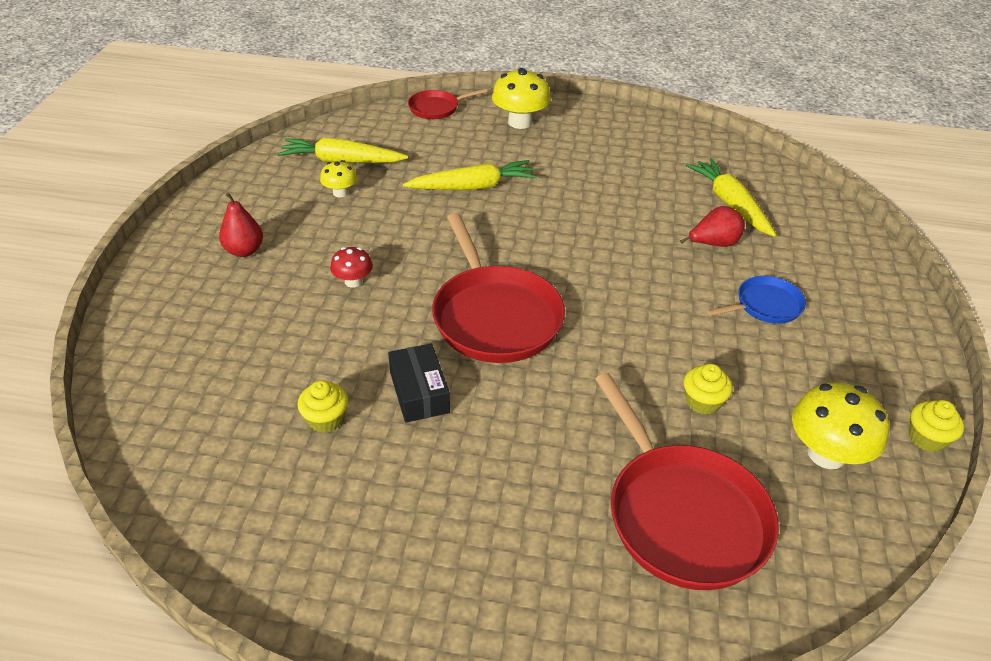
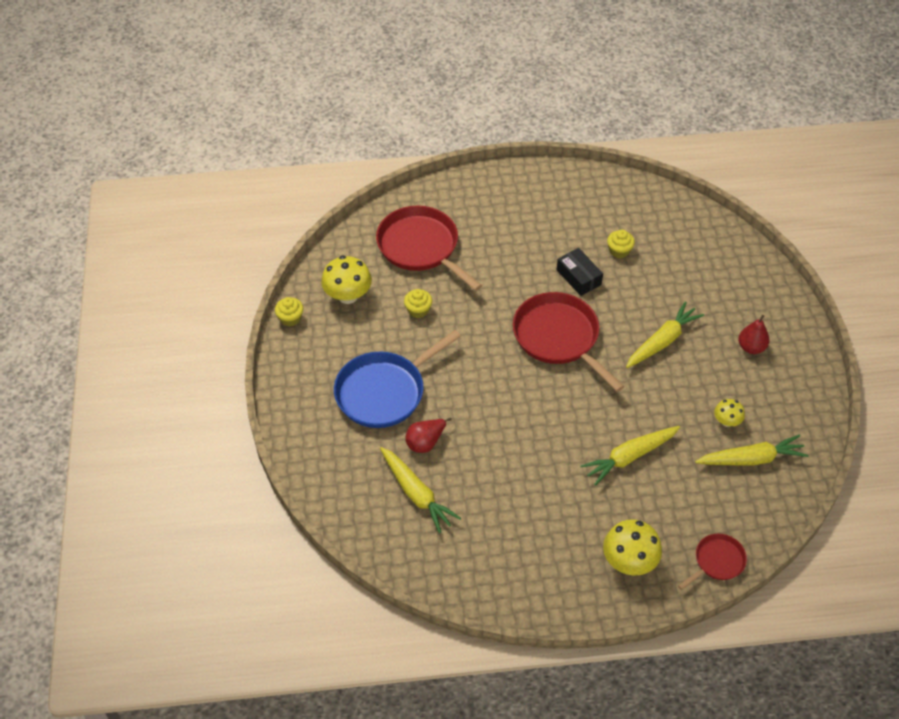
camera: 165 degrees right, 10 degrees up
(353, 281) = (662, 341): red mushroom -> yellow carrot
(765, 305) = (384, 392): blue pan -> blue pan, size x1.93

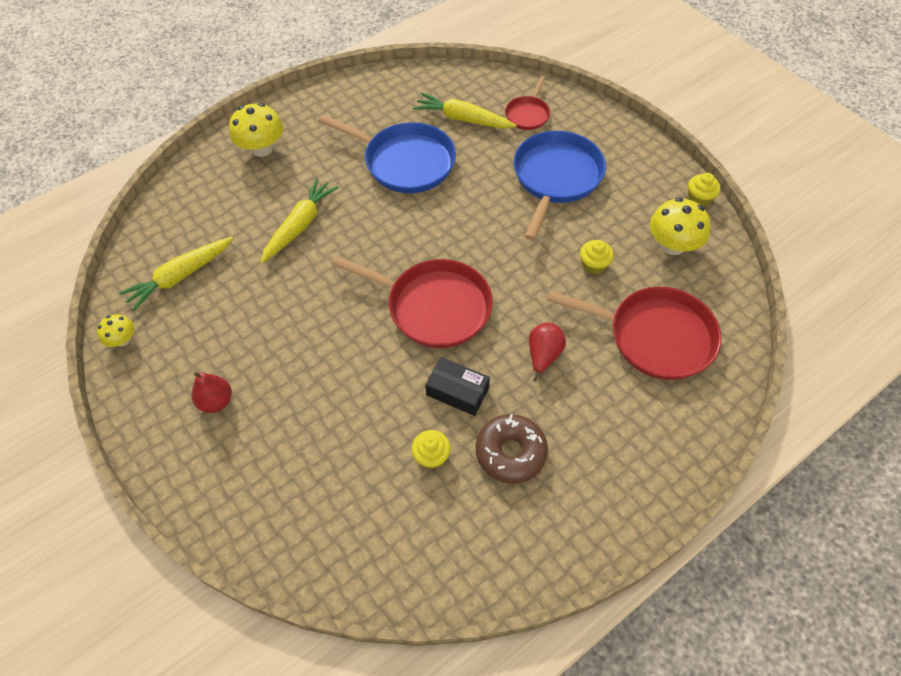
camera: 150 degrees right, 5 degrees up
(425, 442) = (486, 156): red pear -> red pear (543, 355)
(501, 474) = (405, 162): none -> blue pan
(568, 231) = (510, 452): none -> brown donut
(662, 341) = (321, 358): yellow carrot -> none
(717, 561) = (186, 179): red pan -> red pan (528, 114)
(727, 421) = (217, 302): yellow mushroom -> yellow mushroom (123, 340)

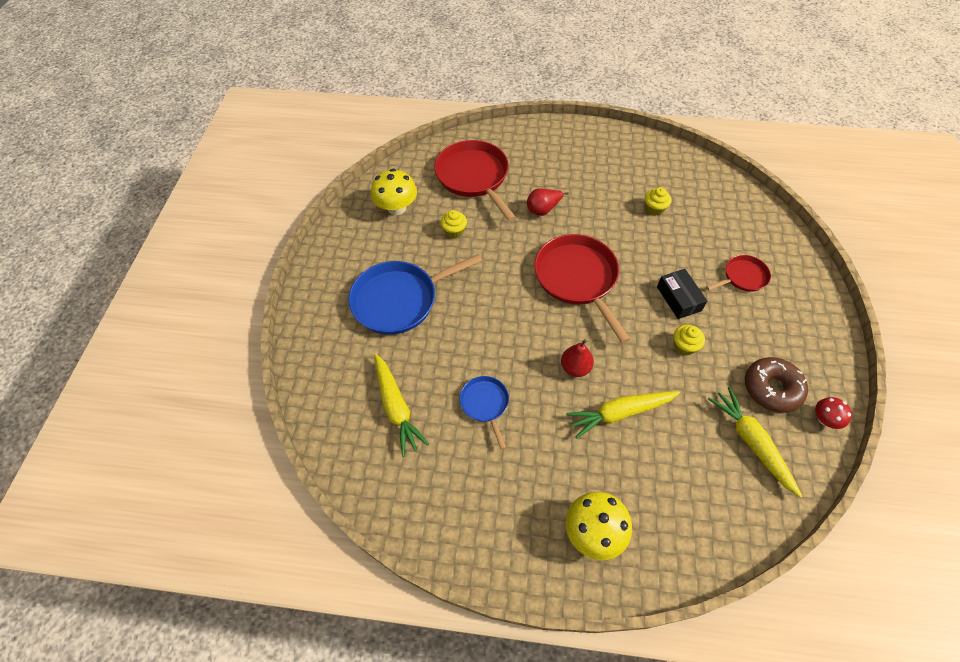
camera: 135 degrees left, 0 degrees up
(123, 340) = (824, 419): yellow mushroom -> red mushroom
(180, 277) = (751, 442): yellow carrot -> yellow carrot turned 120 degrees counterclockwise
(216, 401) = (769, 323): red pear -> red pear (575, 368)
(405, 162) = (485, 404): blue pan -> blue pan, size x0.52
(457, 391) = (610, 226): black box -> black box (678, 299)
(510, 452) = (610, 183): brown donut -> brown donut (771, 388)
(528, 114) = (346, 367): red pan -> red pan (743, 277)
(699, 198) = (340, 219): yellow cupcake -> yellow cupcake (684, 346)

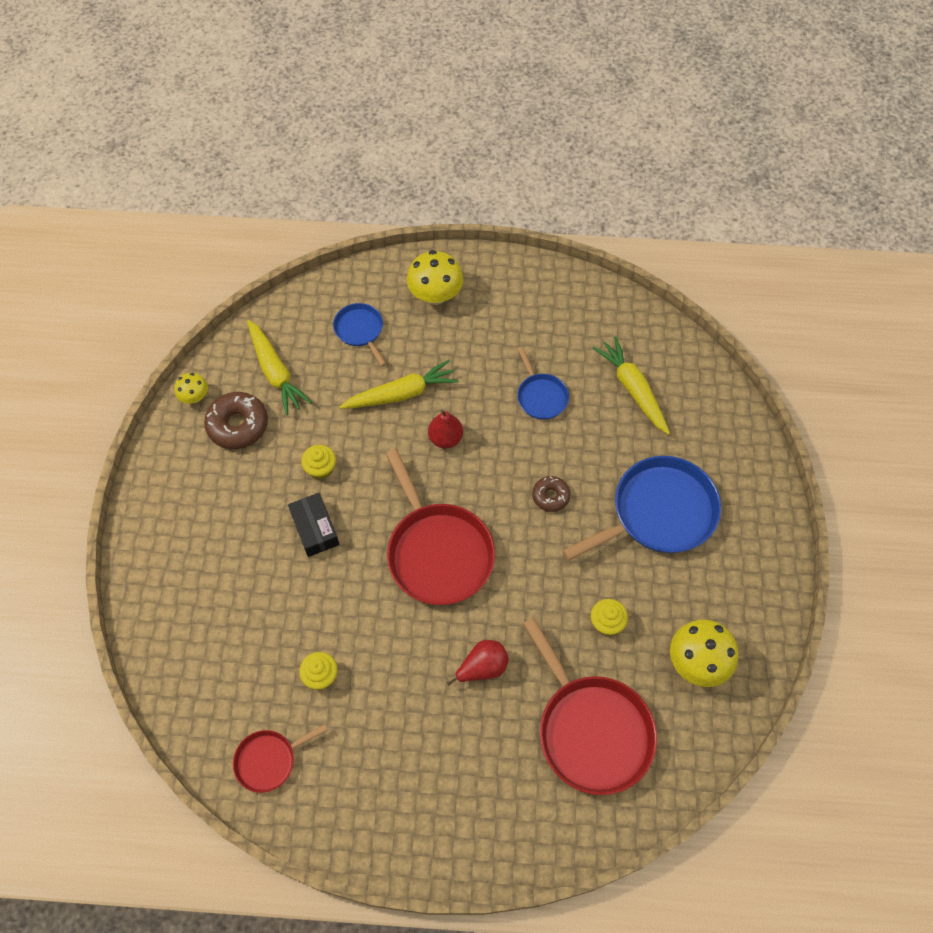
camera: 175 degrees right, 5 degrees up
(485, 315) = (550, 496): none -> brown donut
(673, 488) = (360, 330): none -> blue pan
(743, 277) = (227, 564): red pan -> red pan (269, 760)
(824, 419) = (195, 397): red mushroom -> yellow mushroom

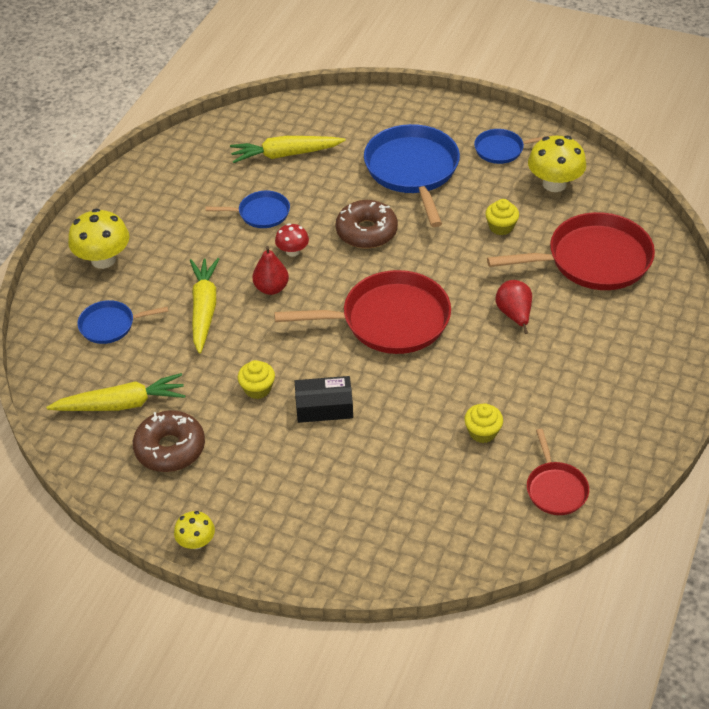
camera: 70 degrees left, 15 degrees down
(195, 397) = (112, 481): yellow mushroom -> yellow mushroom (196, 542)
(499, 440) = (292, 251): none -> red mushroom
(550, 496) = (366, 232): brown donut -> brown donut, size x1.70
(730, 592) = (501, 150): none -> blue pan

